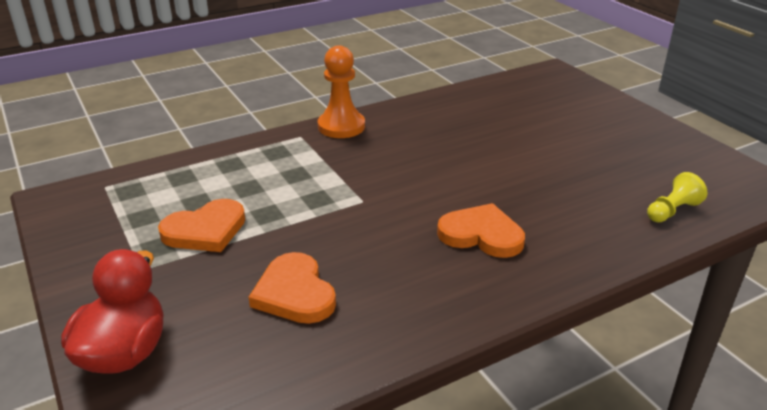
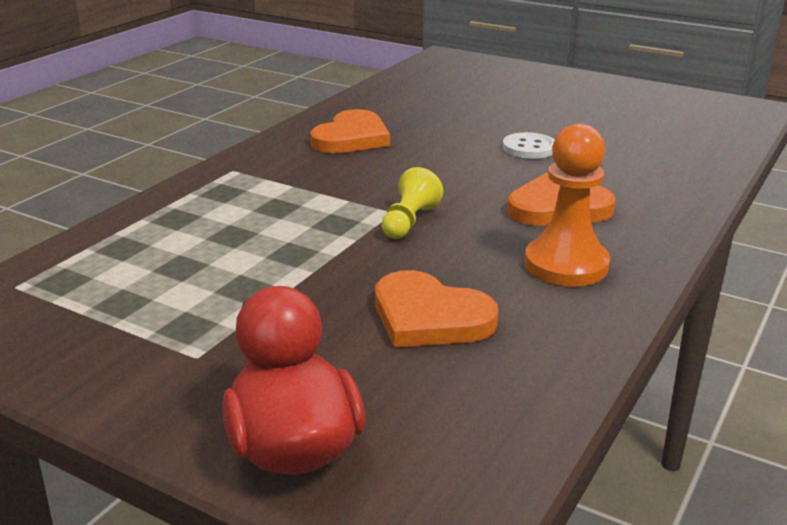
camera: 30 degrees left, 5 degrees down
(205, 230) = (233, 291): orange heart -> orange heart (351, 138)
(341, 126) = (273, 150): orange pawn -> orange pawn (566, 265)
(521, 174) = (529, 148): none -> white button
(672, 211) = (699, 144): yellow pawn -> yellow pawn (409, 222)

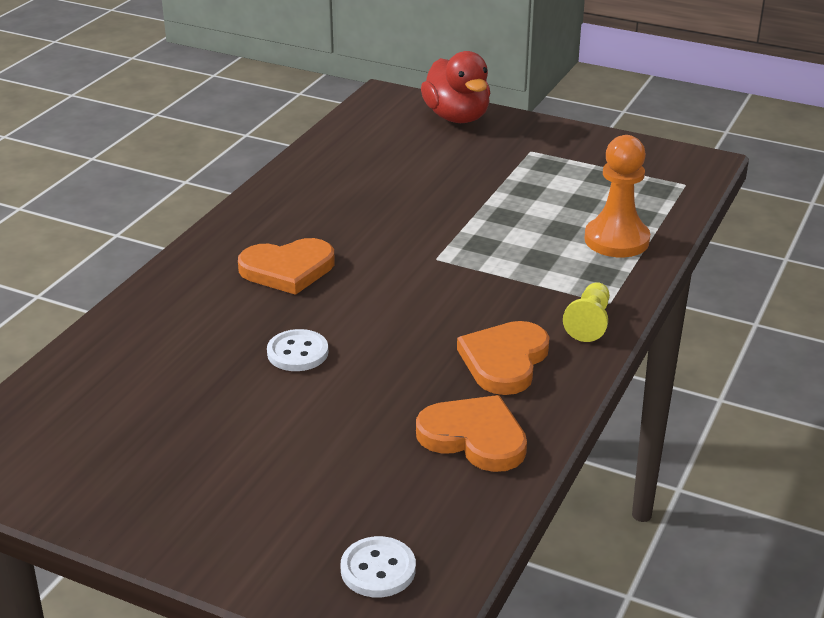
camera: 175 degrees right, 5 degrees up
(409, 222) = (420, 248): yellow pawn -> yellow pawn (589, 323)
(429, 317) = (396, 176): orange heart -> orange heart (474, 437)
(459, 68) = (378, 569): none -> white button
(566, 265) = (296, 216): orange pawn -> orange pawn (616, 240)

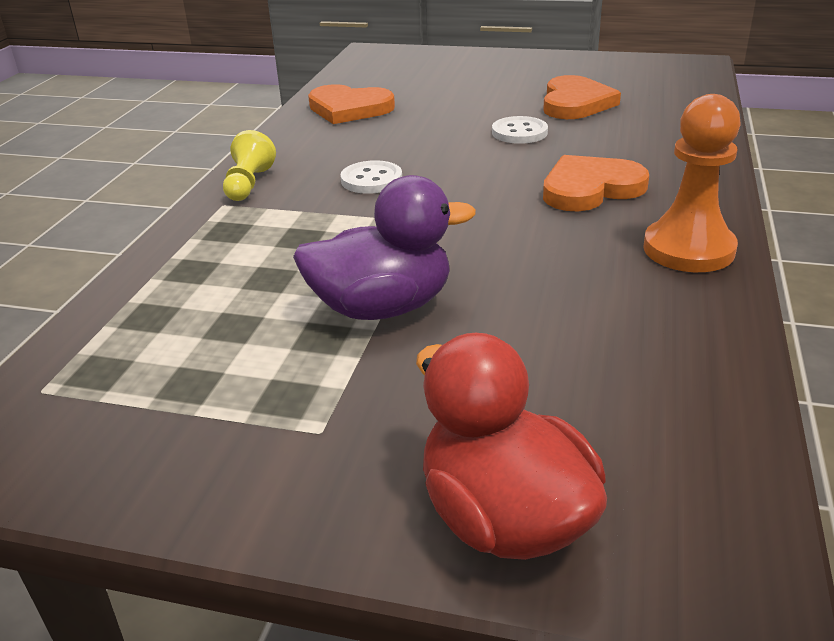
camera: 170 degrees right, 0 degrees up
(378, 569) = (394, 61): white button -> white button (371, 180)
(487, 200) = (382, 308): none -> purple duck
(504, 361) = (332, 149): orange heart -> orange heart (575, 103)
(616, 240) = (195, 273): orange pawn -> orange pawn (688, 249)

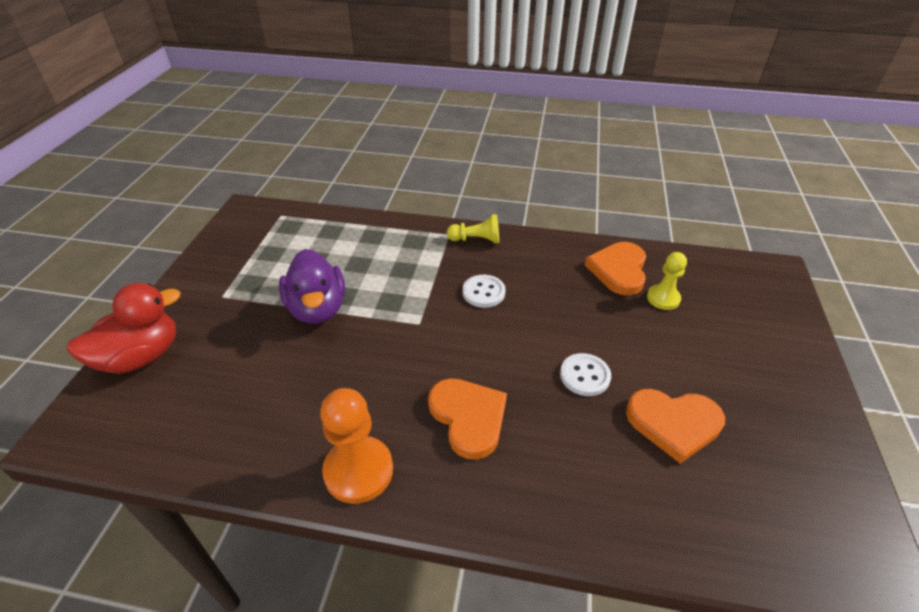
camera: 85 degrees right, 10 degrees up
(403, 94) = (663, 298): none -> yellow pawn

